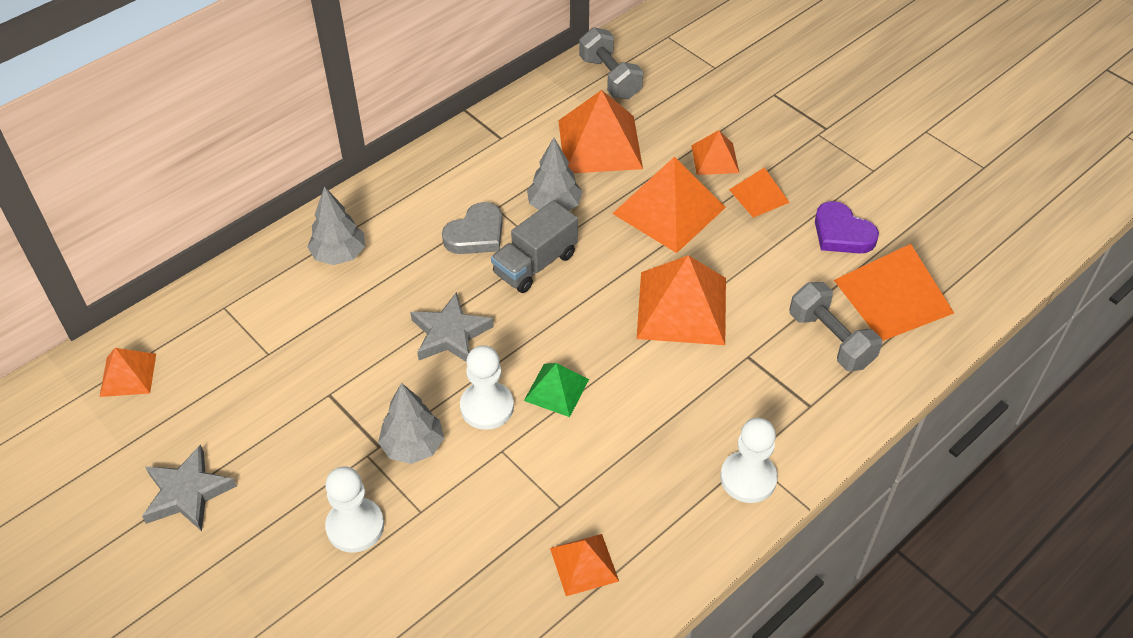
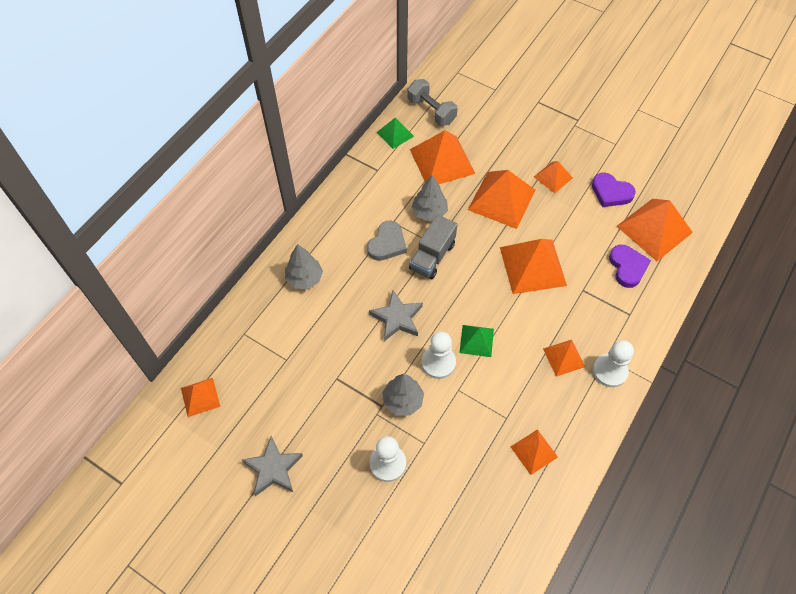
camera: 15 degrees left, 10 degrees up
(545, 97) = (395, 134): none -> green pyramid
(714, 159) = (517, 156): orange pyramid -> orange pyramid (563, 357)
(830, 340) = (627, 267): grey dumbbell -> purple heart

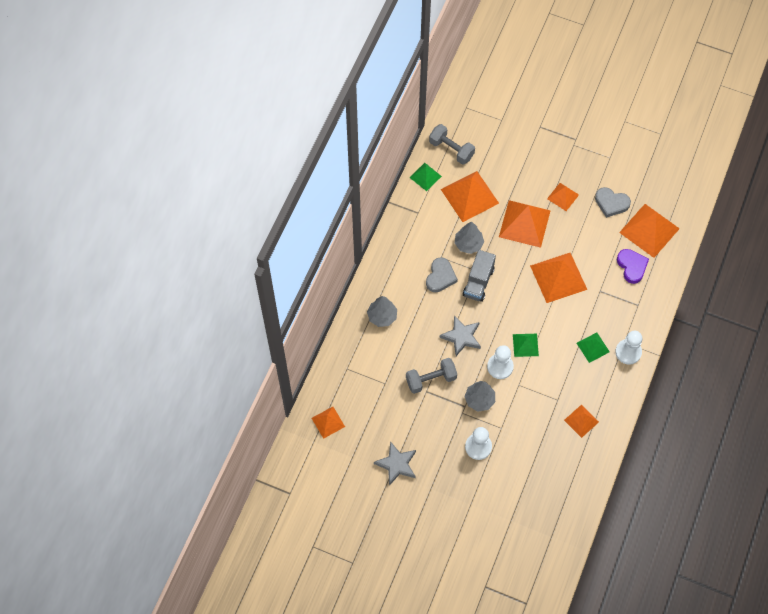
camera: 10 degrees left, 5 degrees up
(346, 364) = (431, 379): none -> grey dumbbell
(563, 357) = (593, 347): orange pyramid -> green pyramid
(611, 192) = (611, 203): purple heart -> grey heart

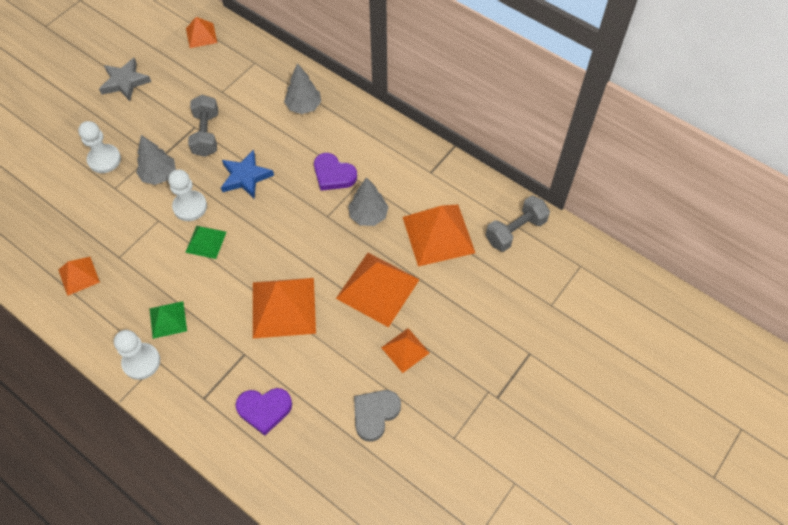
camera: 105 degrees right, 5 degrees down
(425, 176) = (481, 192): green pyramid -> none
(440, 277) = (333, 174): grey heart -> purple heart
(461, 337) = (245, 177): grey star -> blue star
(478, 282) = (311, 213): grey truck -> none
(649, 230) = (313, 455): orange pyramid -> none

